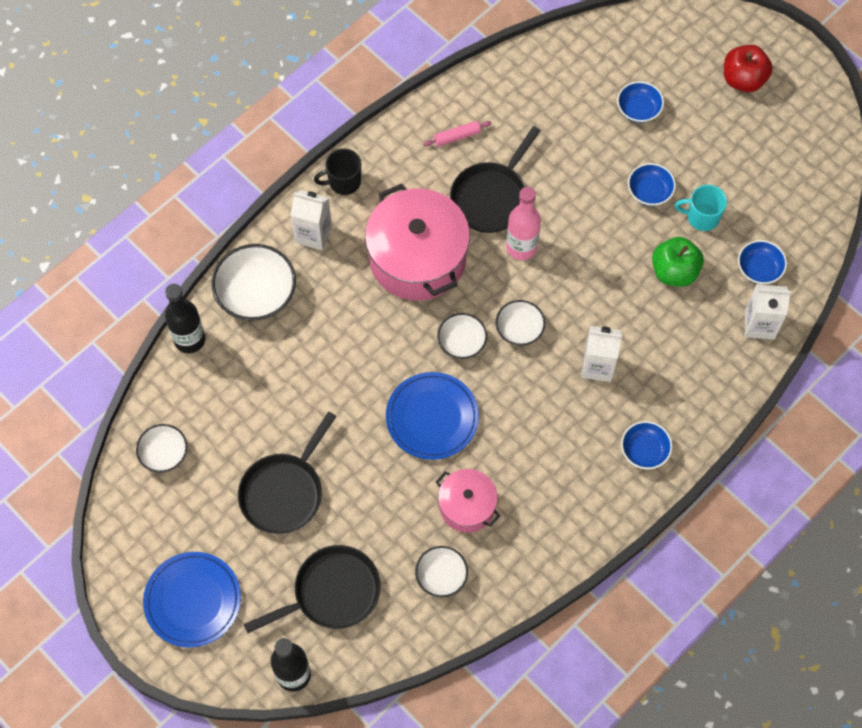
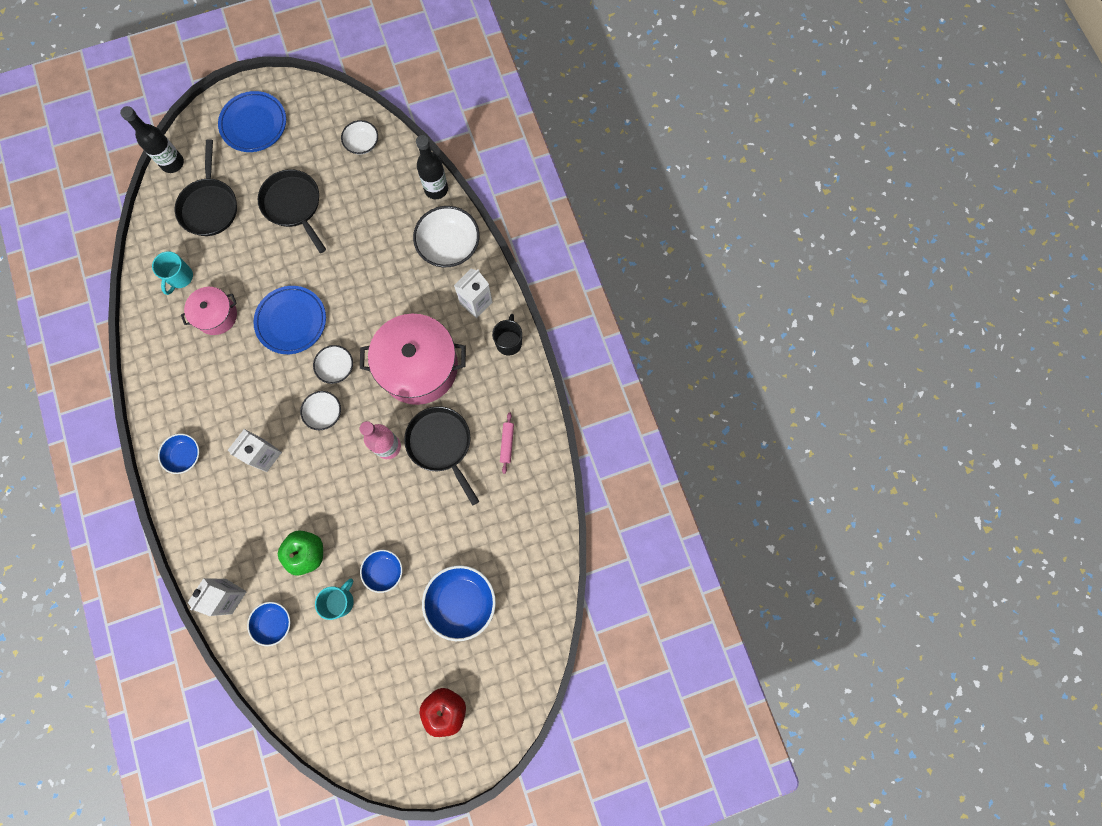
camera: 115 degrees right, 10 degrees up
(441, 576) = (180, 277): white bowl -> turquoise mug
(638, 109) = (461, 602): blue bowl -> blue bowl, size x1.70

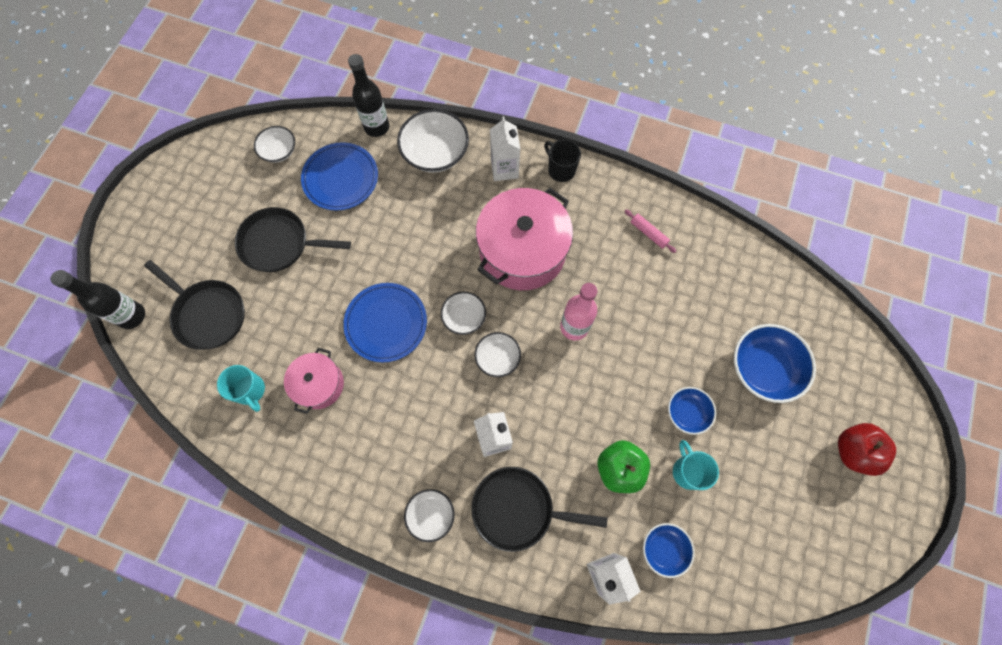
camera: 50 degrees left, 5 degrees down
(184, 455) = (431, 515): blue bowl -> white bowl
(254, 124) = (170, 221): blue plate -> blue plate (341, 179)
(441, 444) = (607, 283): black pan -> black pan (518, 509)

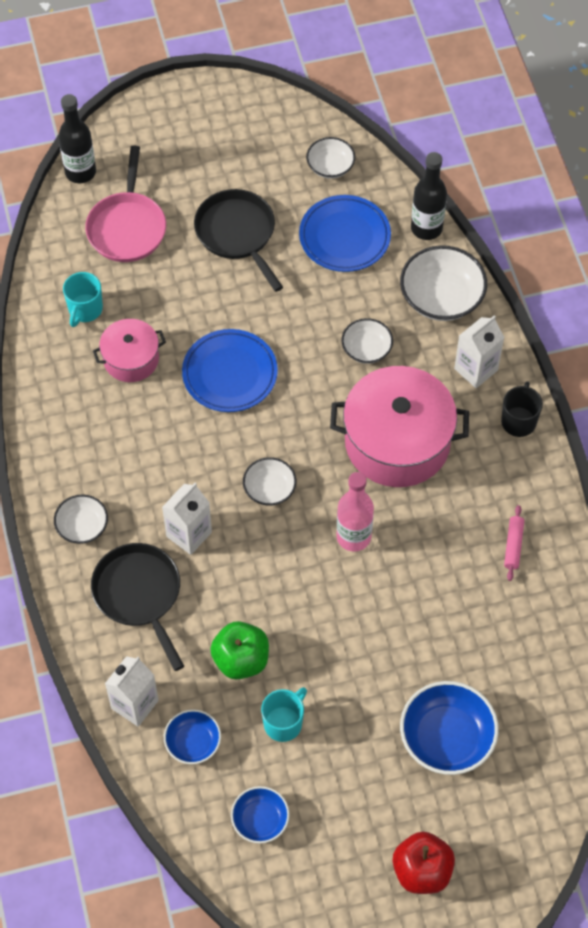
camera: 55 degrees right, 10 degrees down
(208, 314) = (127, 227): black pan -> pink pan
(464, 317) = (287, 434): white bowl -> white bowl (366, 349)
(687, 412) = (343, 690): blue bowl -> blue bowl (260, 820)

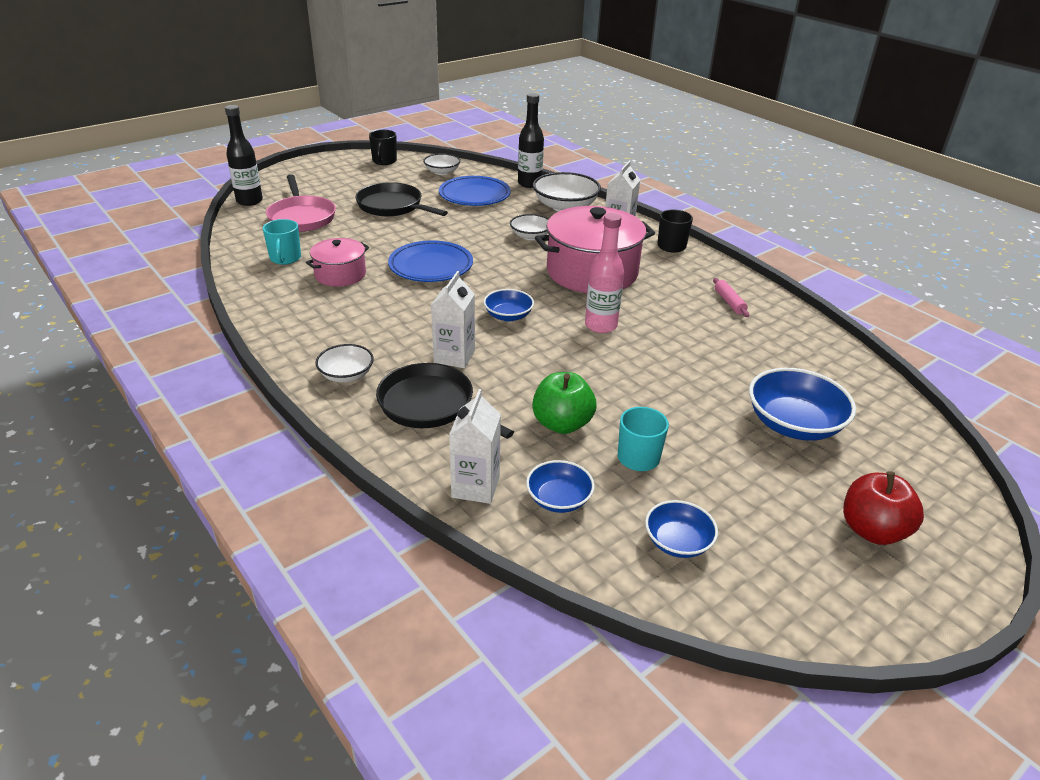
camera: 25 degrees left, 25 degrees down
(269, 117) = (384, 161): none -> black mug
(269, 489) = (508, 316): white bowl -> blue bowl

